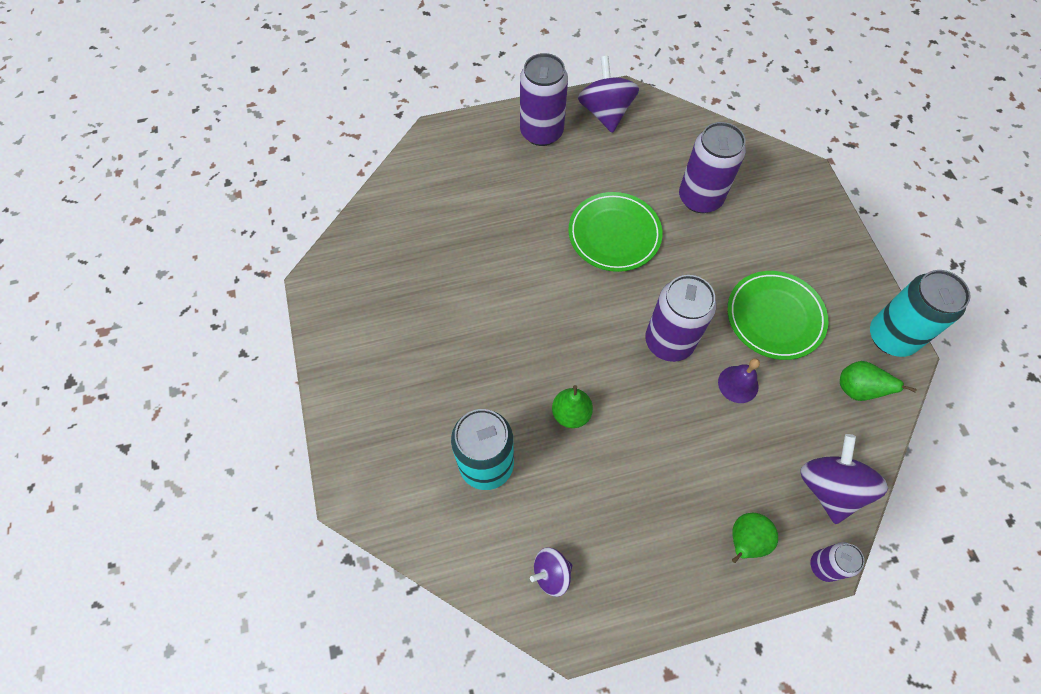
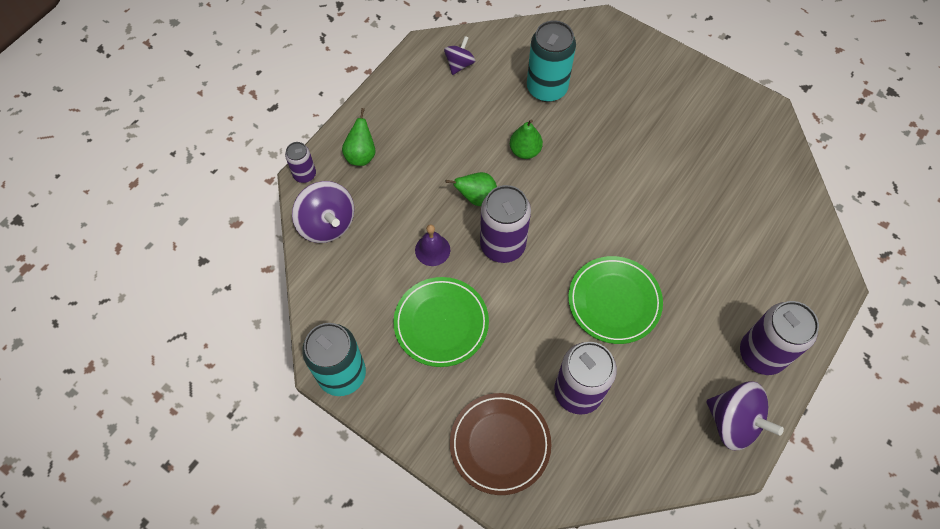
camera: 140 degrees right, 0 degrees up
(788, 206) = (500, 444): none -> brown plate
(857, 389) = (345, 308): green pear -> green pear (476, 197)

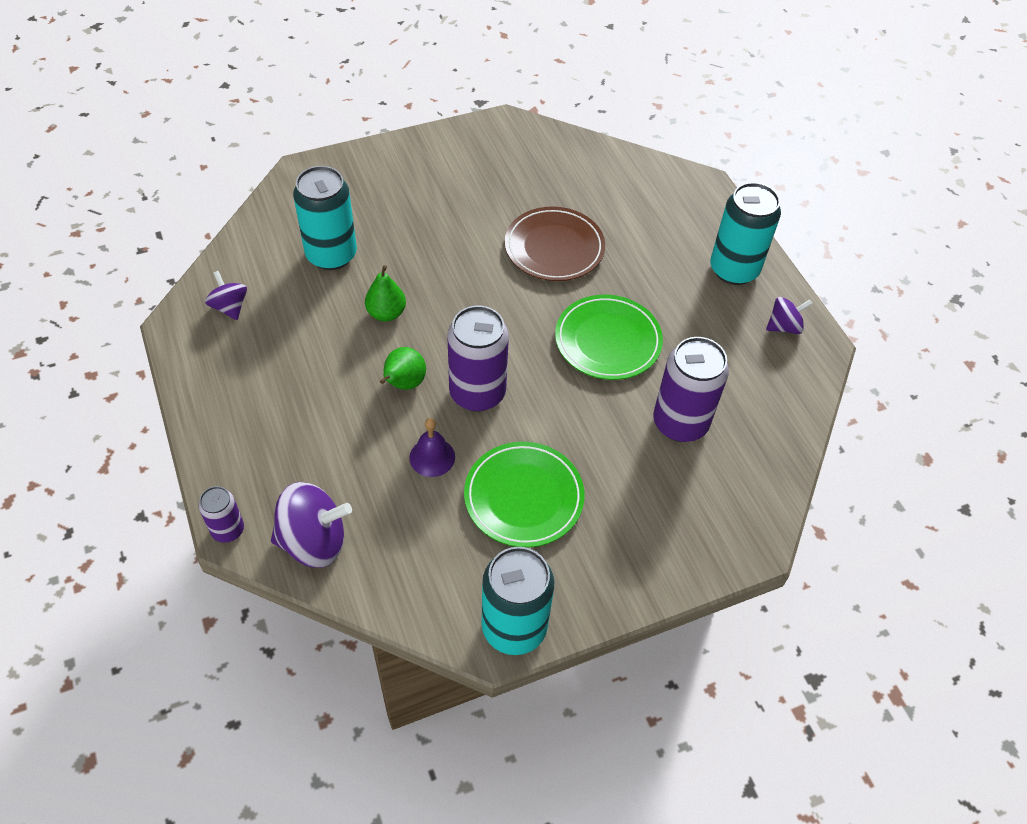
camera: 60 degrees left, 10 degrees down
(361, 155) = (255, 459): green pear -> none
(500, 444) = (692, 519): brown plate -> brown plate (554, 248)
(733, 422) = (784, 326): purple spinning top -> purple spinning top, size x0.58
(761, 354) = (734, 270): purple can -> turquoise can

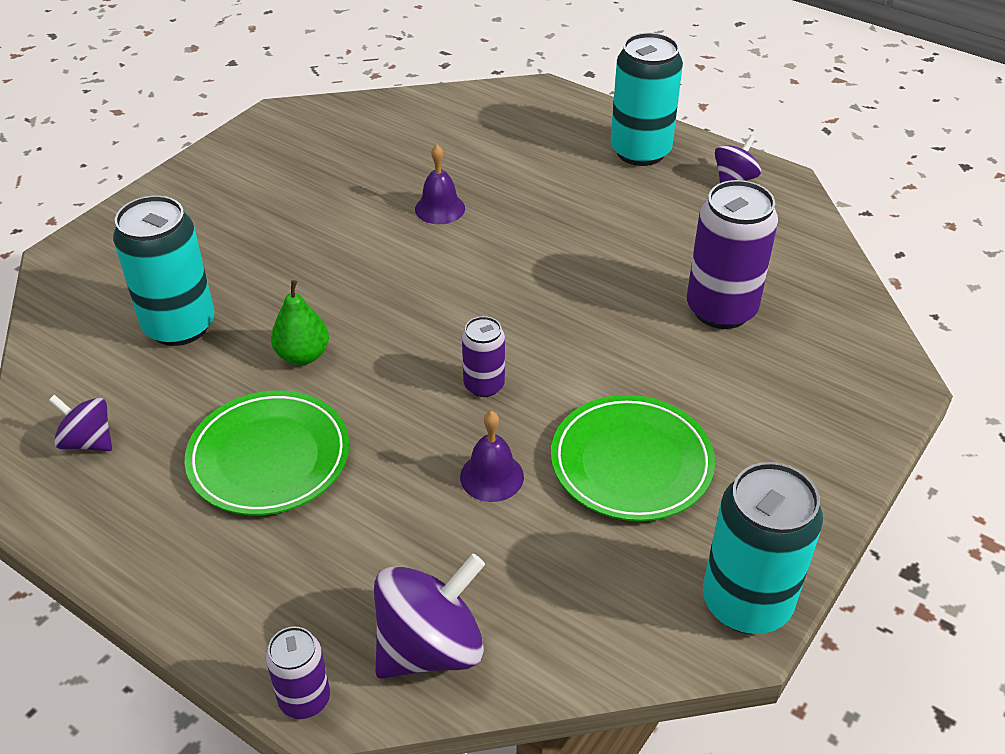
camera: 30 degrees left, 10 degrees down
(404, 384) = (389, 417): green pear -> none
(477, 393) = (484, 385): purple can -> purple can, size x0.54
(554, 248) = (440, 208): brown plate -> purple bell
(608, 341) = (577, 269): green plate -> green plate (269, 457)

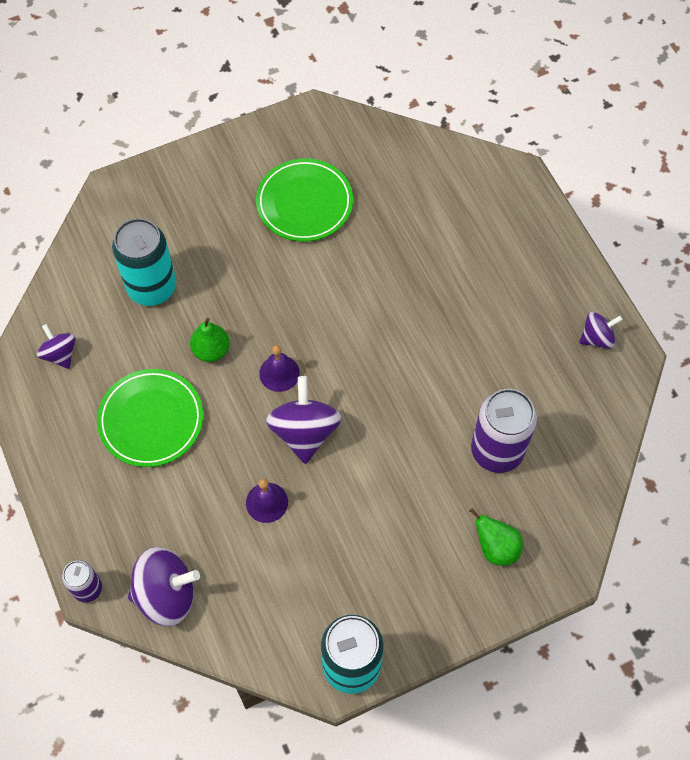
camera: 30 degrees right, 20 degrees up
(440, 208) = (370, 263): purple bell -> purple bell (279, 373)
(484, 385) = (304, 432): purple can -> purple spinning top
(631, 463) = (353, 537): green plate -> green plate (304, 203)
(640, 152) = (548, 276): turquoise can -> none
(803, 397) = (496, 548): none -> green pear

